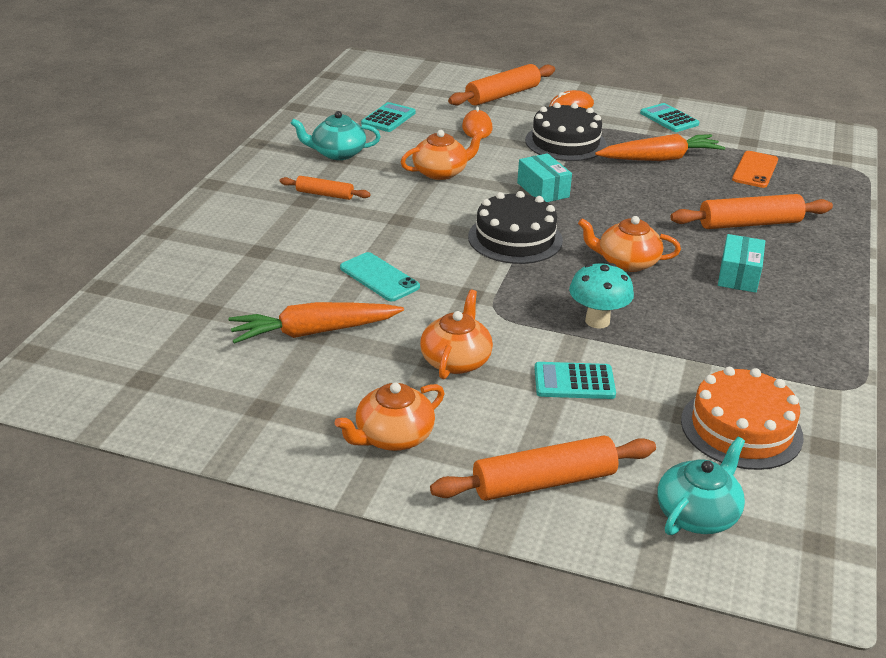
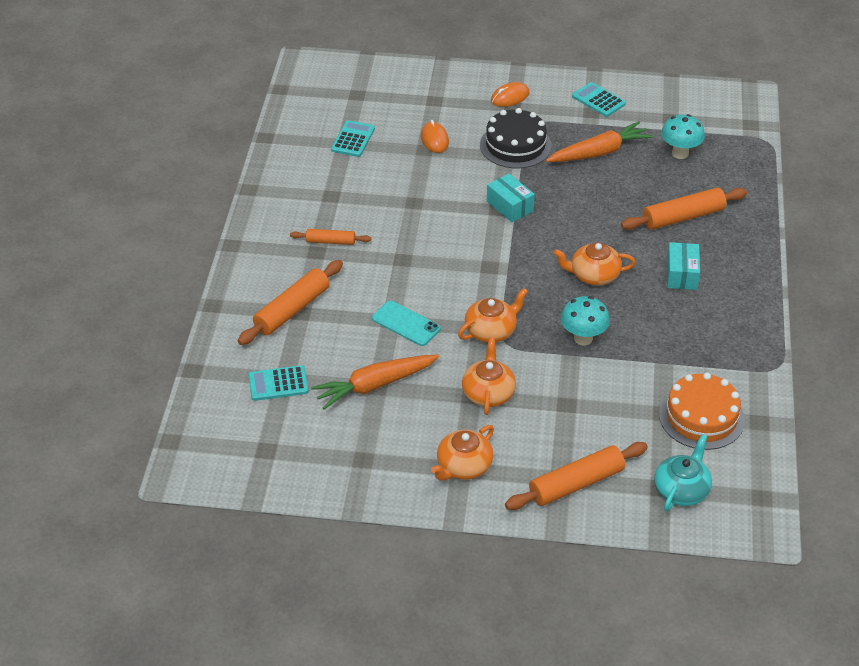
camera: 10 degrees left, 10 degrees up
(337, 153) = (324, 191): turquoise teapot -> none
(441, 172) = (419, 199): orange teapot -> orange teapot (491, 331)
(502, 95) = (445, 92): orange rolling pin -> orange rolling pin (292, 310)
(515, 238) = (500, 265): black cake -> none
(574, 382) = (578, 397): turquoise calculator -> turquoise calculator (278, 384)
(755, 170) = (680, 153): orange phone -> turquoise mushroom

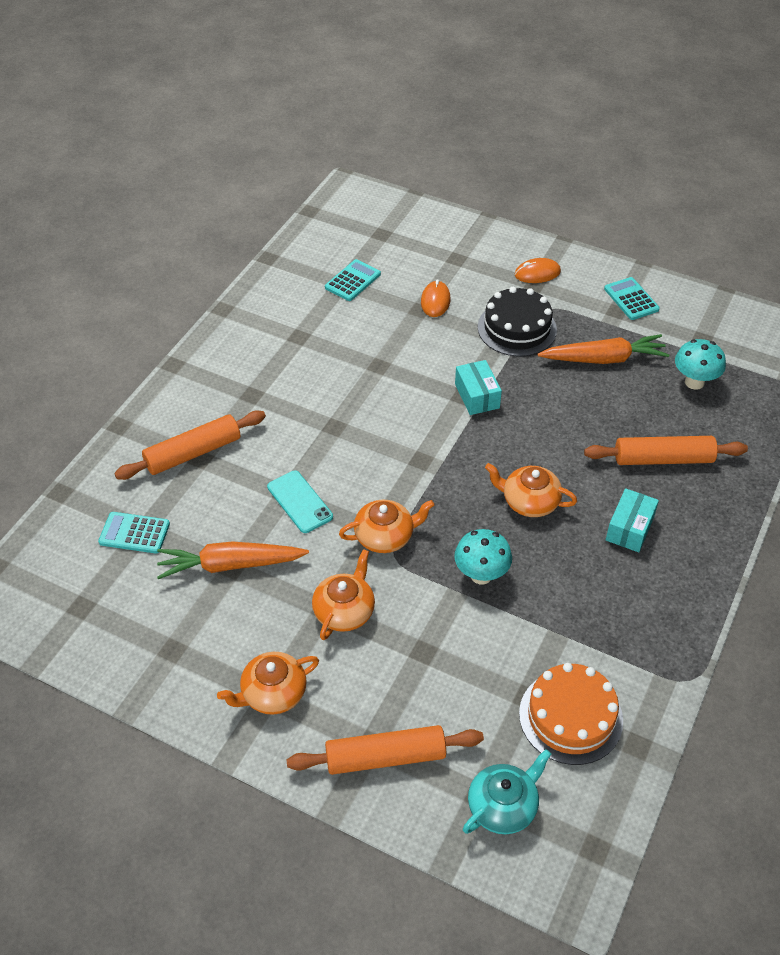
camera: 20 degrees right, 5 degrees up
(330, 241) = (272, 387): orange rolling pin -> none

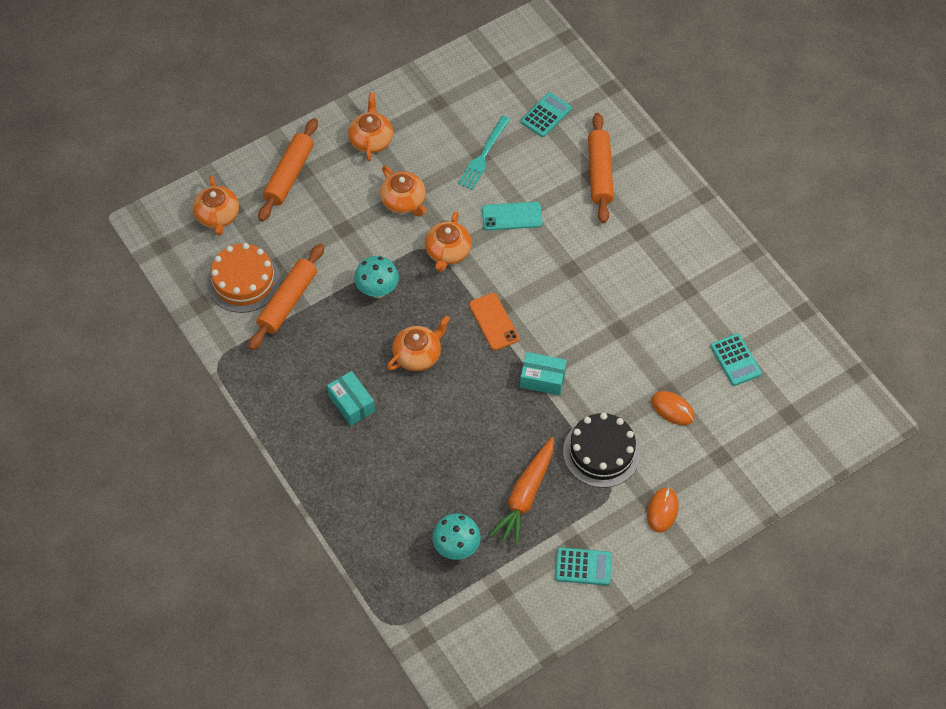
camera: 120 degrees right, 10 degrees up
(230, 565) = (483, 156): orange carrot -> turquoise fork
(442, 459) = (493, 322): none -> orange phone
(503, 806) = (217, 216): turquoise teapot -> orange teapot
(663, 459) = (396, 468): orange rolling pin -> orange rolling pin (288, 301)

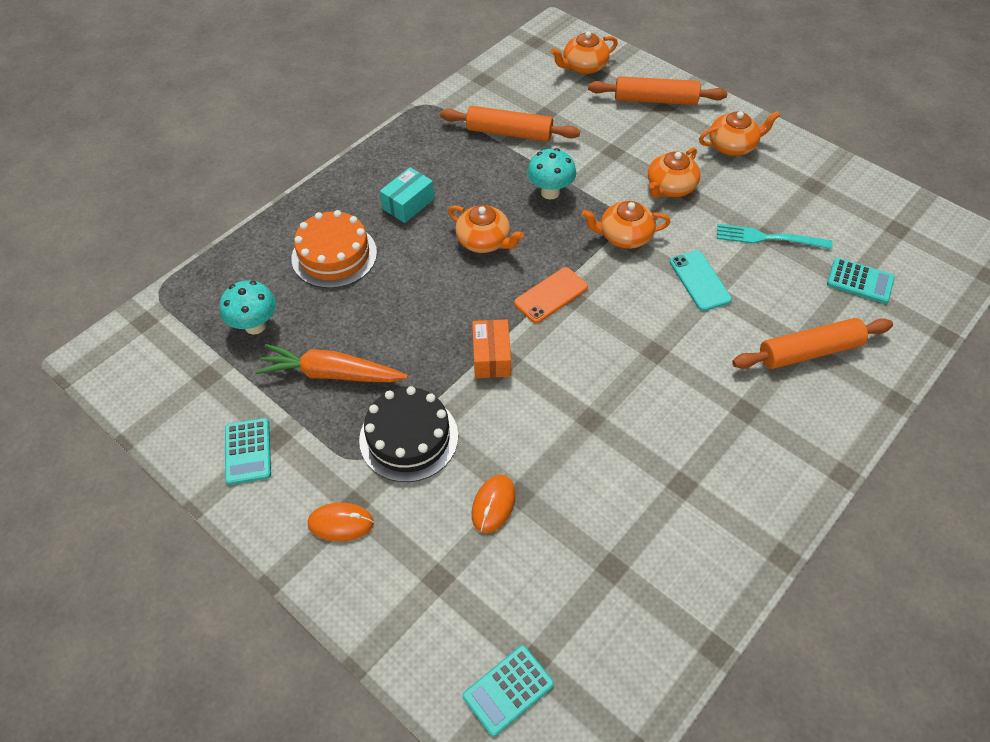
camera: 75 degrees right, 5 degrees down
(243, 281) = (520, 99): orange cake -> orange cake (334, 255)
(542, 379) = (491, 357): turquoise box -> orange box
(735, 360) = (596, 568): turquoise calculator -> turquoise calculator (508, 690)

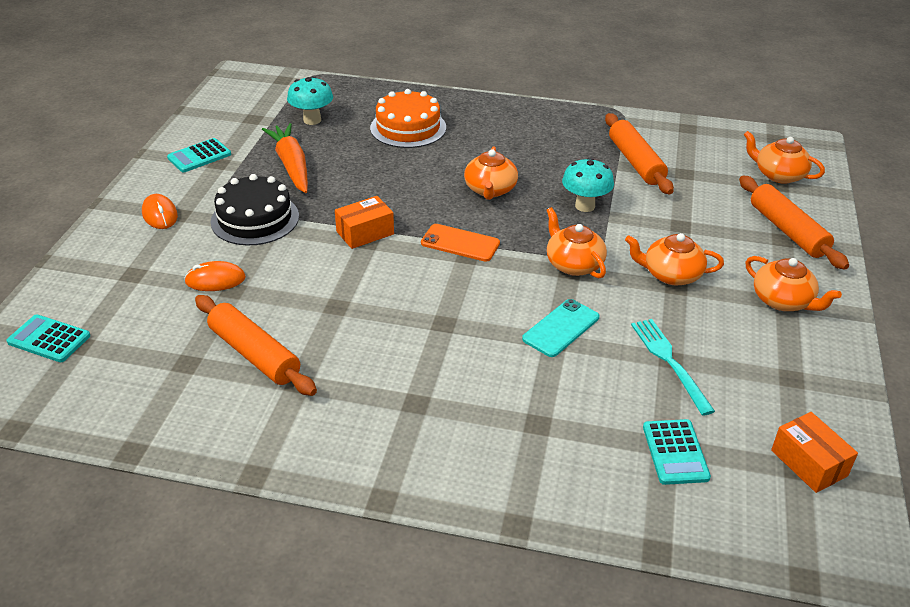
camera: 60 degrees right, 15 degrees down
(408, 204) = (495, 141): turquoise box -> none
(809, 351) = (532, 433): orange rolling pin -> orange rolling pin (254, 354)
(894, 221) = (809, 463): none -> orange box

